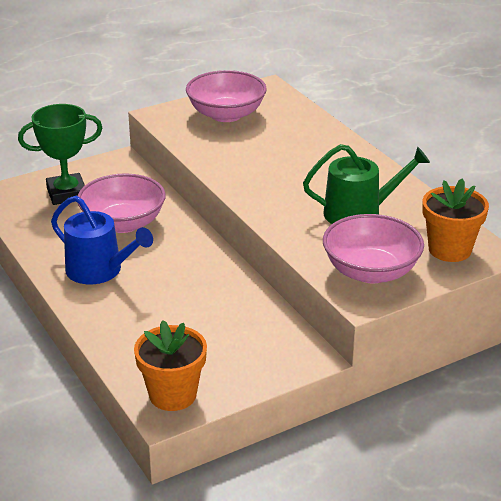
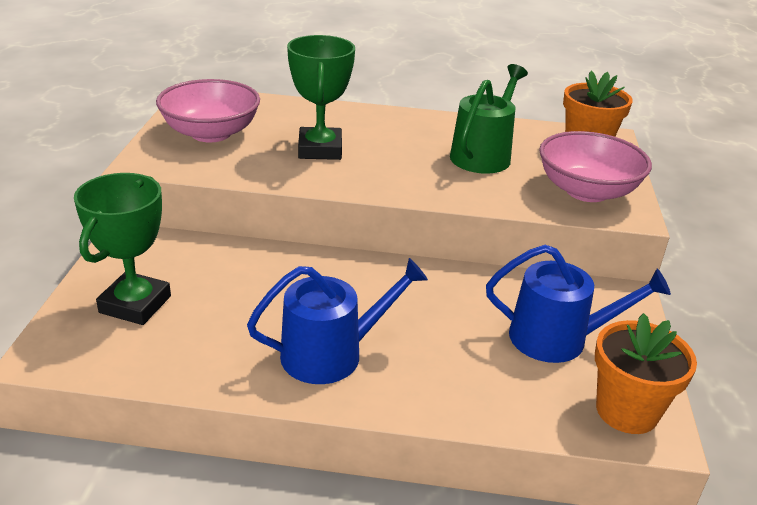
camera: 55 degrees left, 0 degrees up
(123, 223) = (257, 294): pink bowl -> none
(218, 344) = (558, 338): none -> blue watering can
(264, 155) = (320, 149): none -> green trophy

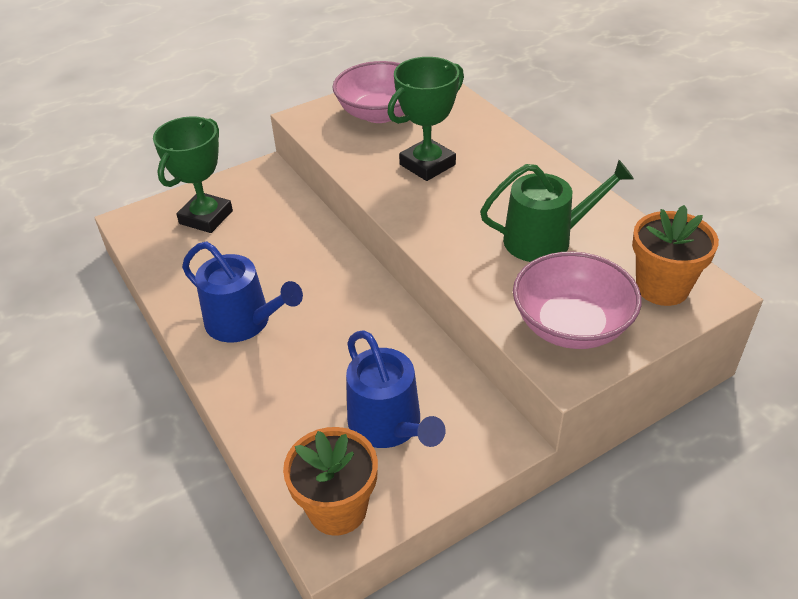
camera: 55 degrees right, 10 degrees up
(135, 304) = (206, 217): green trophy -> green trophy turned 45 degrees counterclockwise

